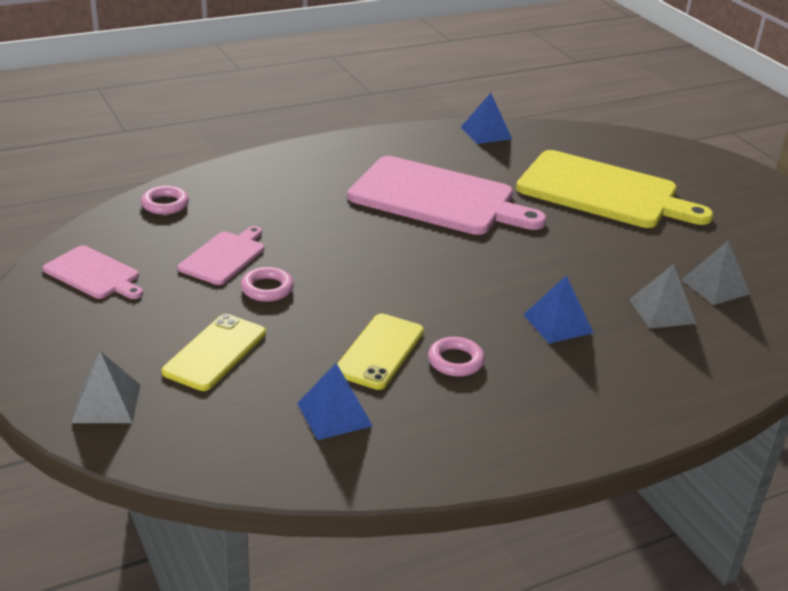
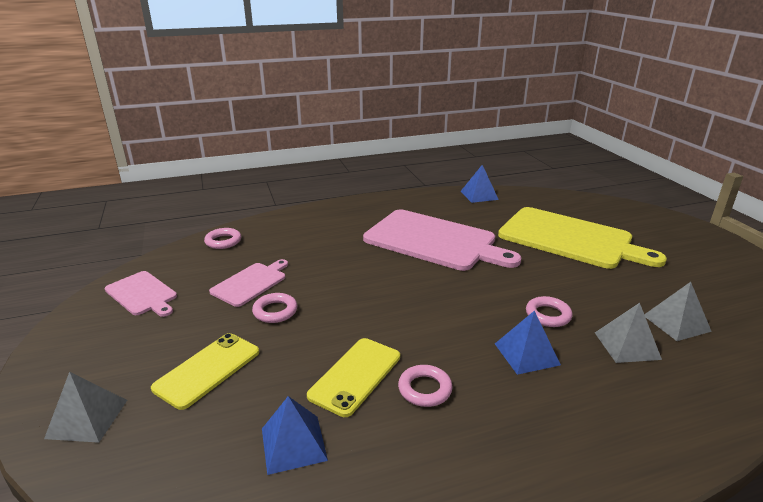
camera: 10 degrees right, 5 degrees down
(579, 283) = (548, 315): none -> pink ring

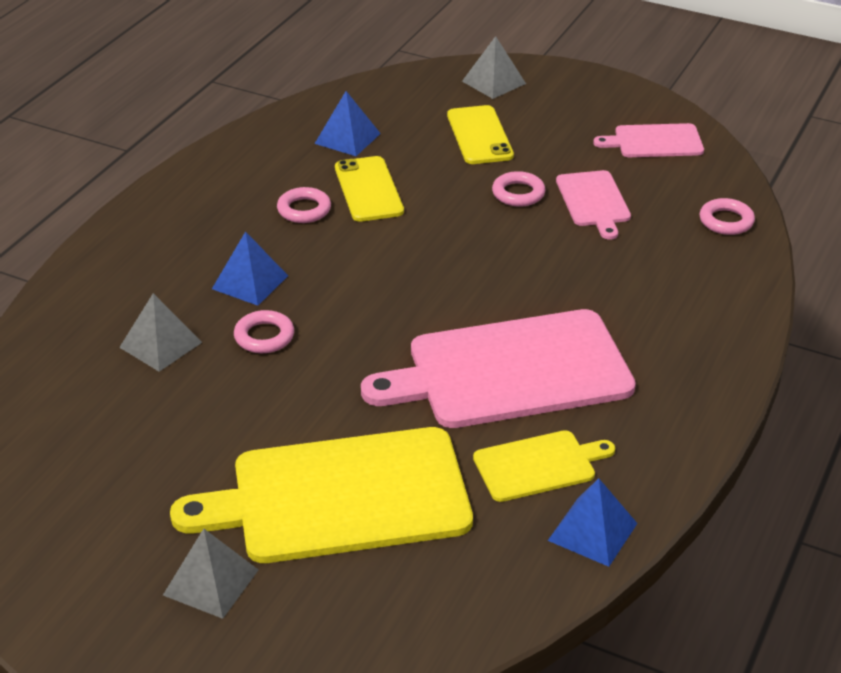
camera: 135 degrees right, 10 degrees up
(471, 214) = (538, 465): none -> yellow cutting board
(676, 323) = (119, 407): grey pyramid -> grey pyramid (211, 582)

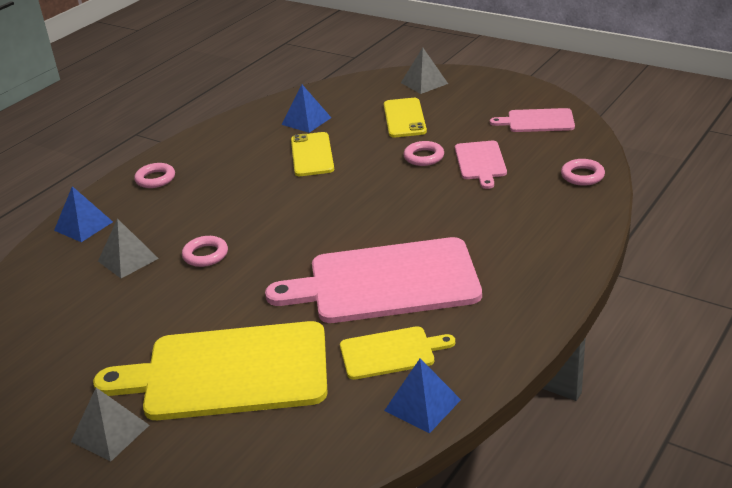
camera: 10 degrees right, 5 degrees down
(250, 282) = (206, 217): blue pyramid -> blue pyramid (83, 226)
(304, 210) = (261, 168): pink ring -> pink ring (155, 179)

